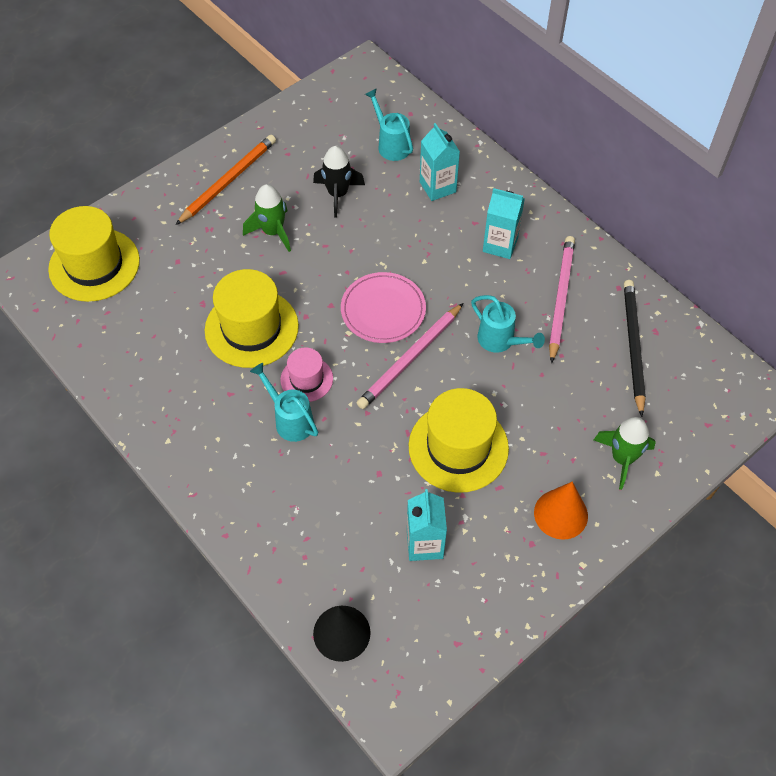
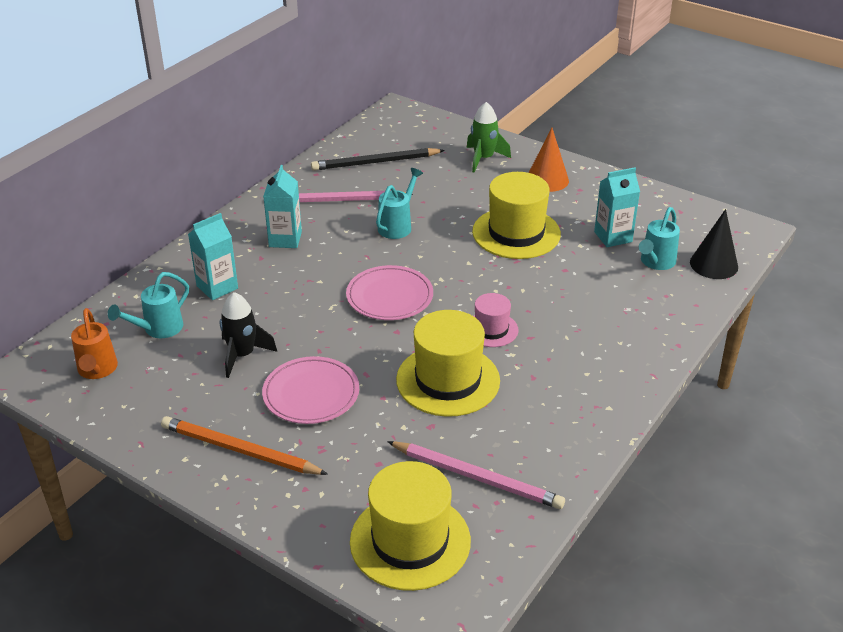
camera: 105 degrees left, 20 degrees down
(273, 232) = (311, 394): green rocket -> pink plate
(290, 420) = (541, 330): turquoise watering can -> turquoise watering can (656, 262)
(352, 106) = (97, 370): none -> orange watering can
(410, 358) = (438, 271): pink pencil -> pink pencil (477, 477)

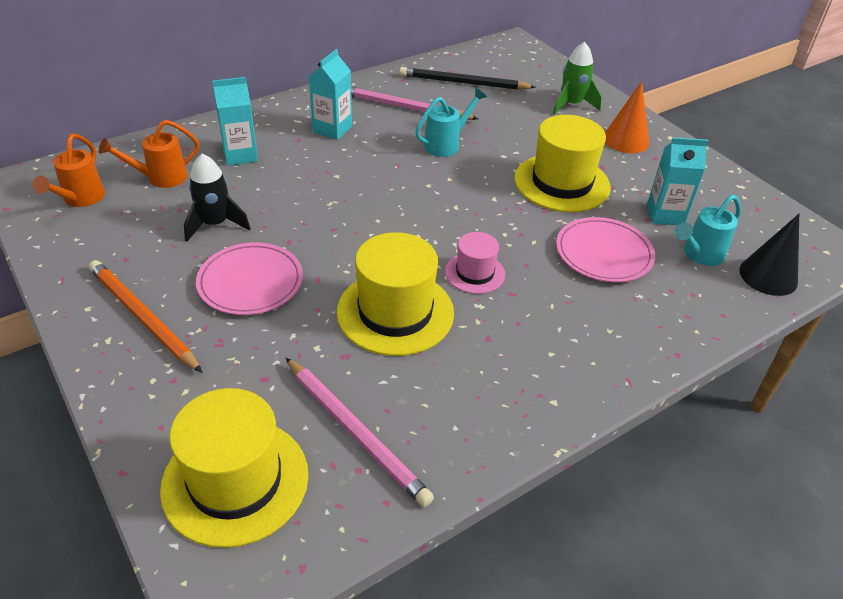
camera: 20 degrees right, 5 degrees up
(158, 329) = (161, 178): turquoise watering can -> orange watering can
(389, 296) = (393, 209): pink plate -> pink plate (603, 253)

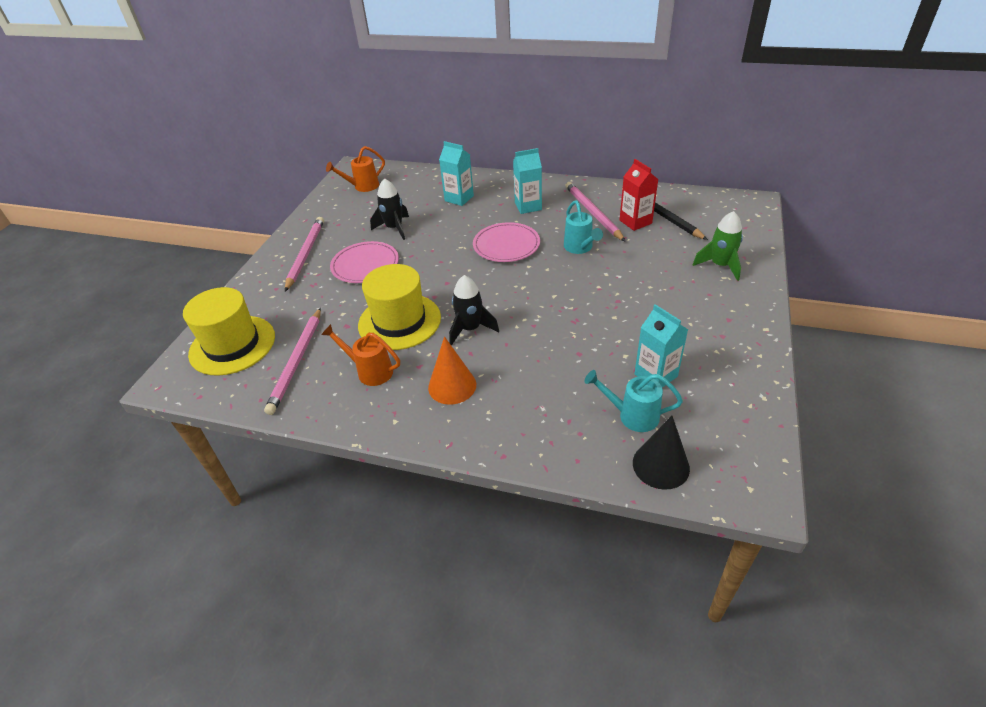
camera: 55 degrees right, 0 degrees up
(142, 317) = (305, 254): orange pencil -> pink pencil
(161, 178) = (407, 192): orange watering can -> orange watering can (370, 371)
(446, 144) = (580, 248): turquoise watering can -> turquoise watering can turned 60 degrees clockwise
(454, 99) = (635, 222): none -> red carton
(475, 273) = (470, 329): pink hat -> black rocket
(561, 183) = (616, 311): yellow hat -> none
(603, 253) = (565, 369): pink plate -> pink plate (506, 245)
(625, 140) = (720, 311): orange cone -> orange cone (452, 386)

